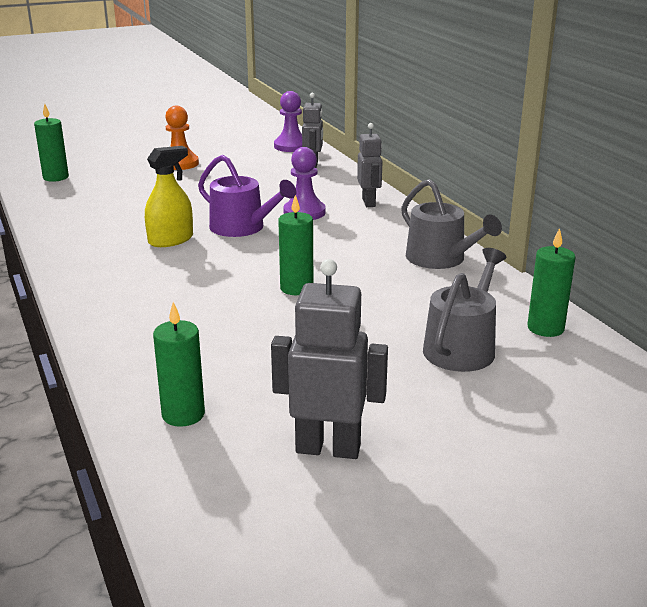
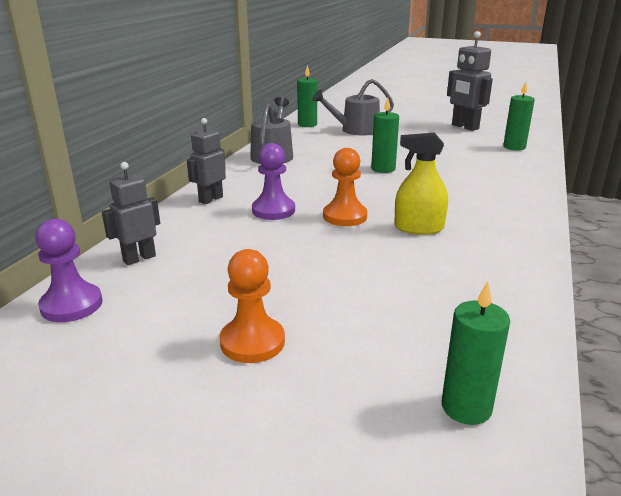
camera: 135 degrees left, 0 degrees up
(242, 228) = (345, 216): purple watering can -> orange pawn

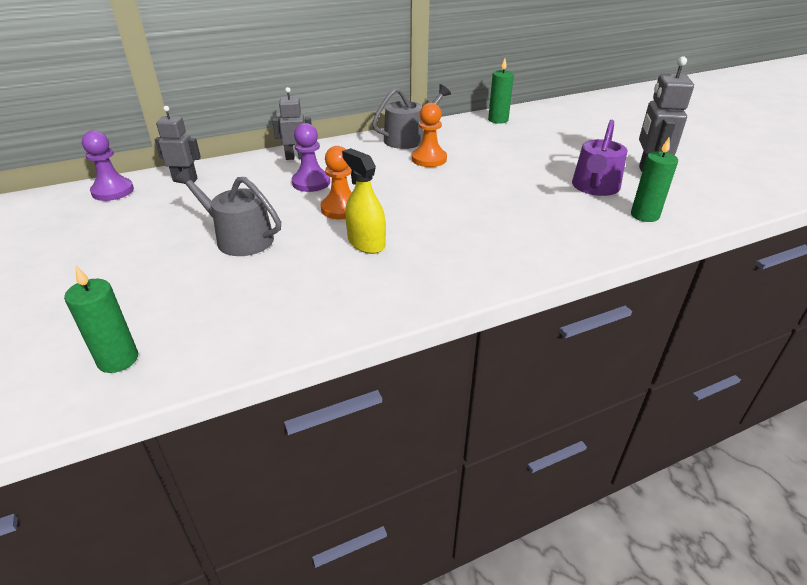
camera: 45 degrees right, 10 degrees up
(252, 342) = (126, 256): orange pawn -> orange pawn (429, 159)
(355, 130) = (526, 139): grey watering can -> grey watering can (239, 238)
(383, 169) = (461, 184): green candle -> none
(458, 143) = (594, 187): none -> purple watering can

